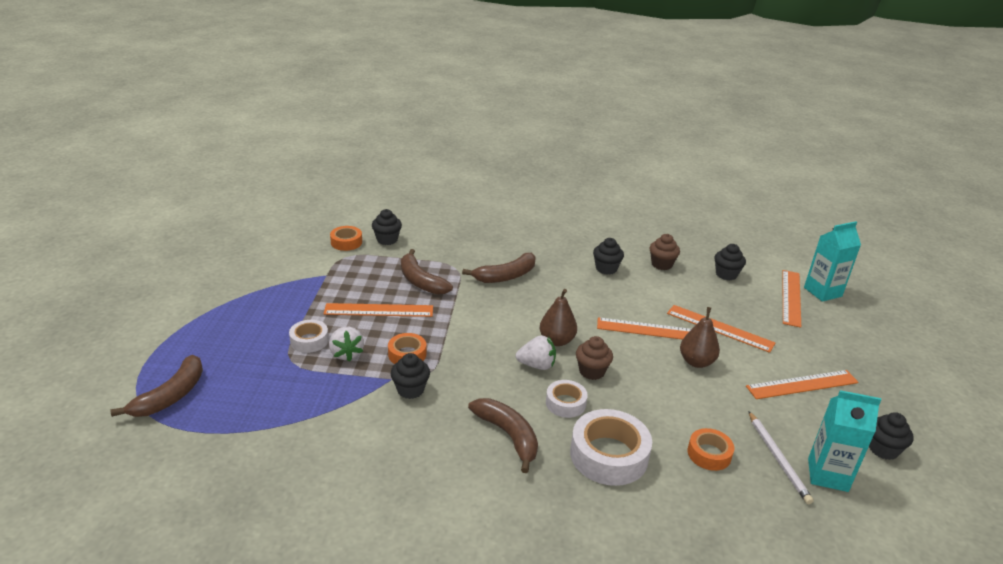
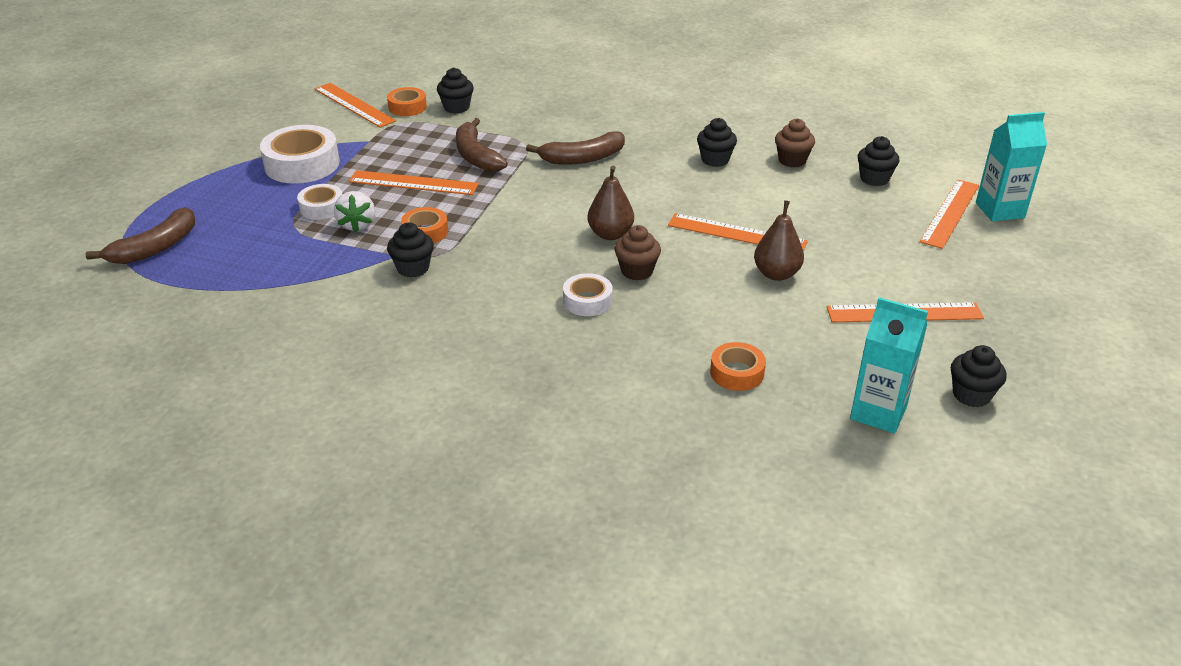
camera: 15 degrees right, 5 degrees up
(508, 436) = (503, 326): brown banana -> none
(537, 365) = (572, 258): white strawberry -> none
(608, 455) = (612, 359): white tape -> white tape (302, 164)
(719, 328) = (829, 239): orange ruler -> orange ruler (354, 105)
(778, 459) = (823, 388): white pencil -> none

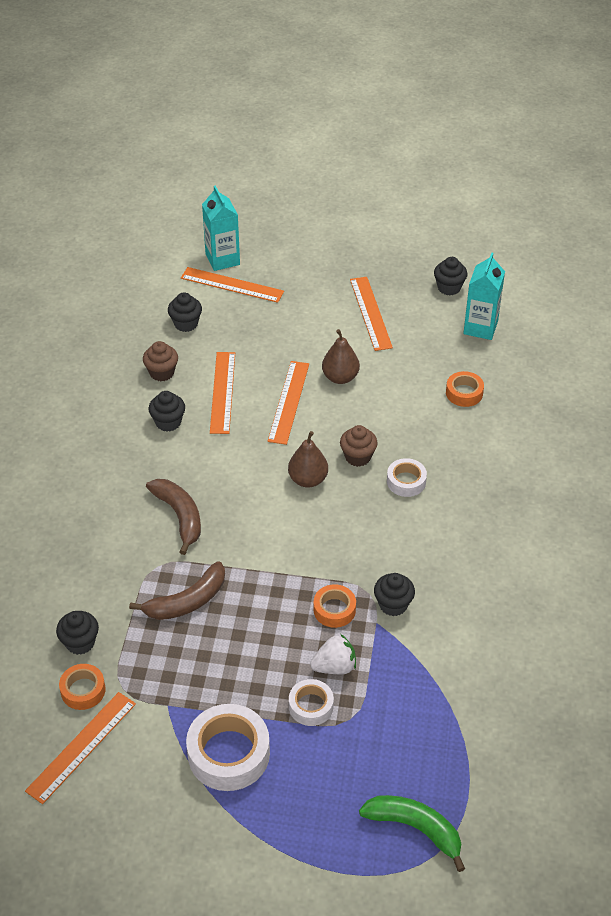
camera: 100 degrees left, 10 degrees up
(155, 248) = (415, 829): brown banana -> green banana
(413, 183) = (249, 641): orange ruler -> orange ruler (222, 392)

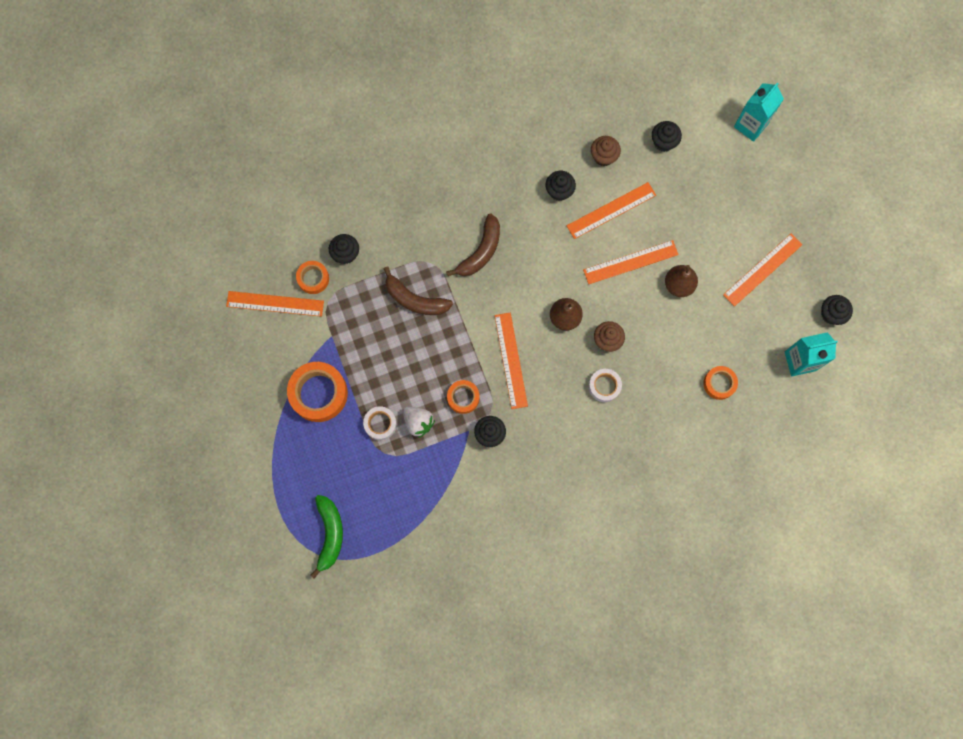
camera: 60 degrees right, 30 degrees up
(228, 753) = (318, 393): white tape -> orange tape
(232, 285) = (727, 149): orange ruler -> orange ruler (511, 360)

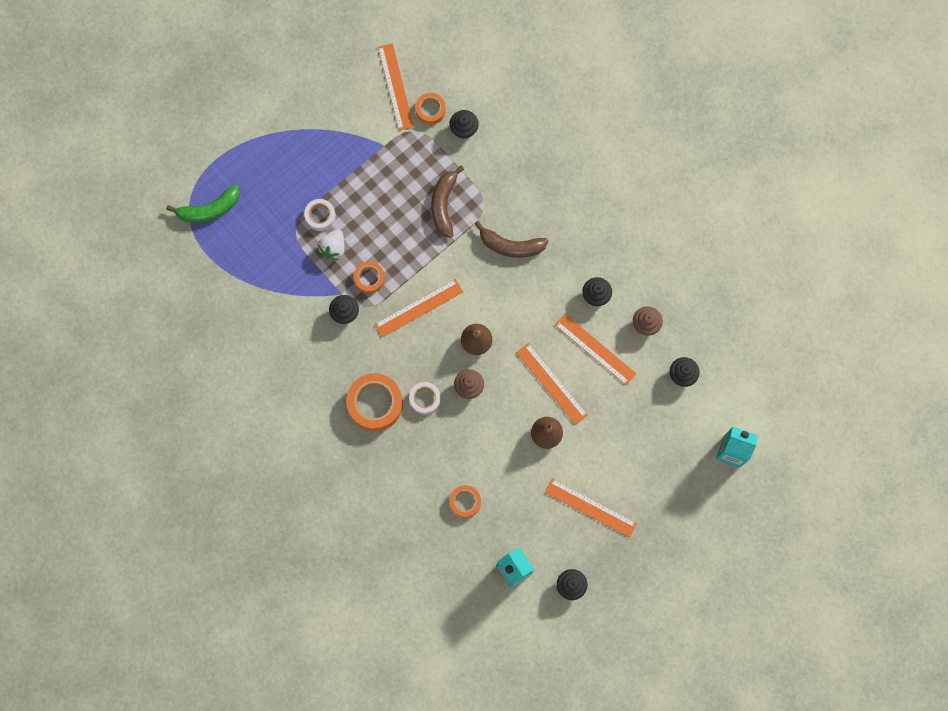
camera: 70 degrees right, 0 degrees up
(318, 393) = (328, 154): orange tape -> orange tape (375, 403)

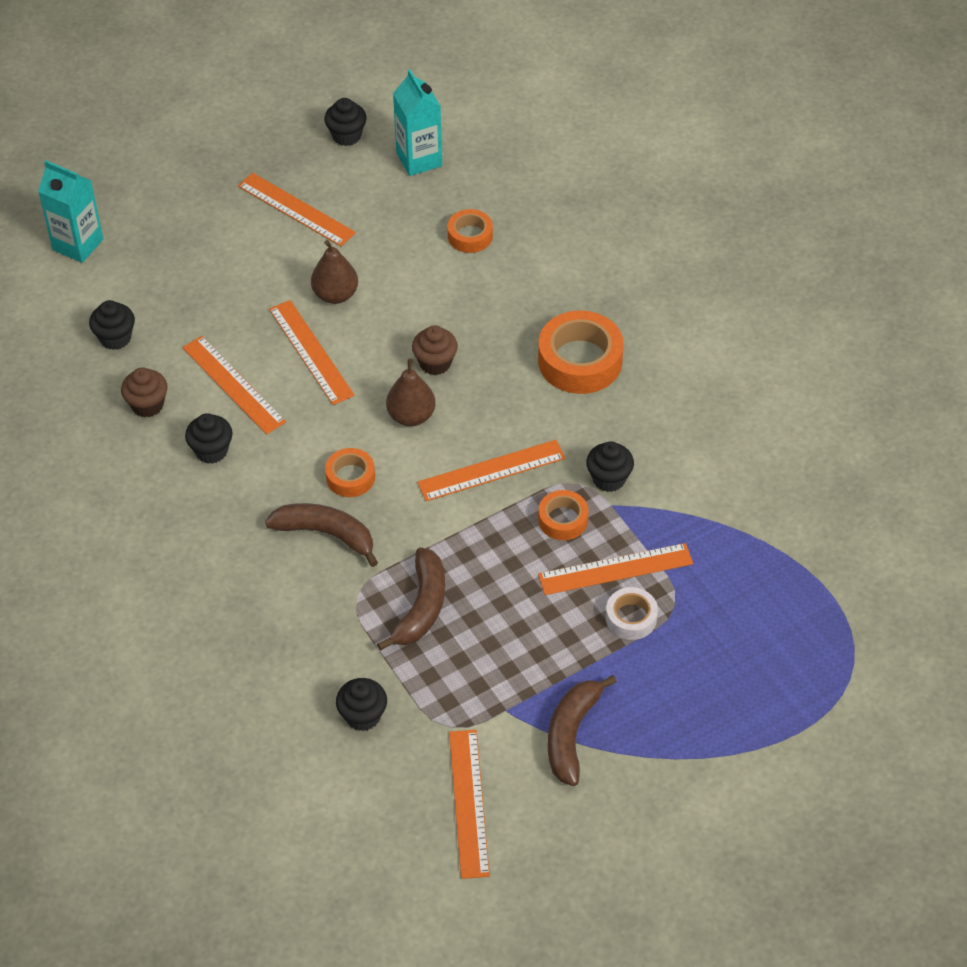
camera: 170 degrees left, 25 degrees down
(209, 209) = (819, 653): green banana -> none
(333, 248) = (615, 569): white strawberry -> orange ruler
(345, 136) = (571, 734): none -> brown banana
(425, 399) = (504, 357): white tape -> none
(430, 110) = (414, 755): orange tape -> orange tape (350, 477)

